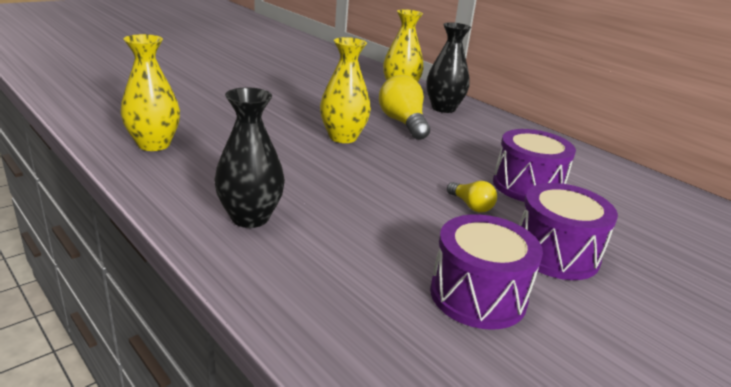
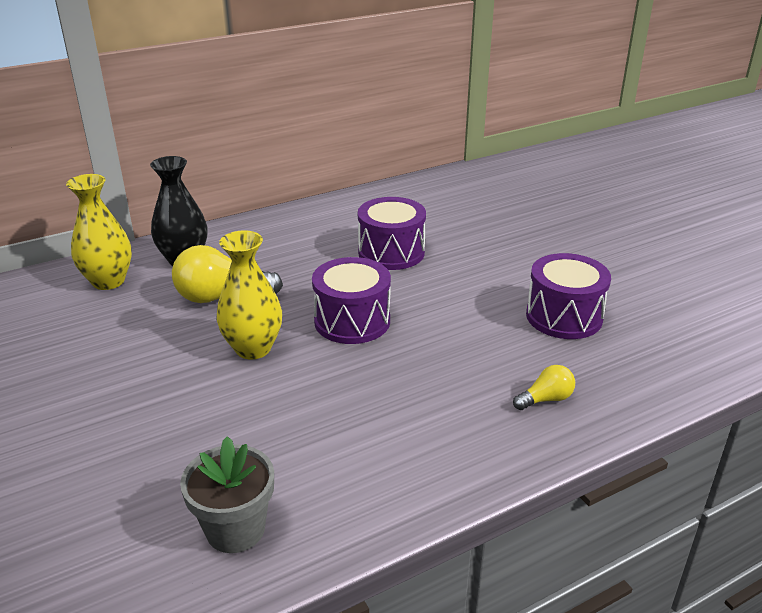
camera: 75 degrees left, 5 degrees up
(154, 144) = (235, 529): yellow vase -> grey flower pot
(250, 218) = (448, 434): black vase -> none
(471, 206) = (427, 291): yellow light bulb -> yellow light bulb (546, 399)
(555, 253) = (503, 268): purple drum -> purple drum (352, 321)

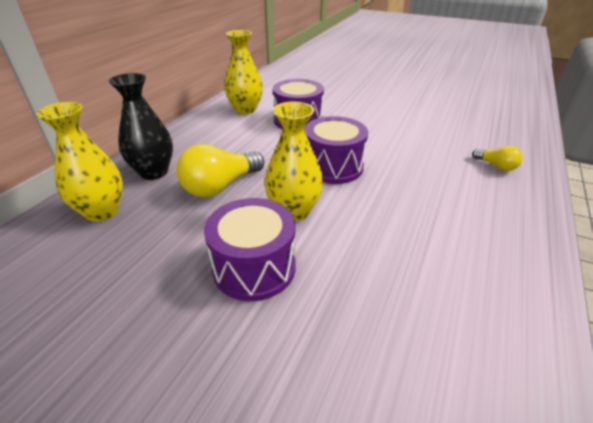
camera: 35 degrees left, 5 degrees up
(235, 529) = (477, 353): grey flower pot -> none
(352, 219) = (245, 109): none -> yellow vase
(546, 399) = (496, 166): yellow light bulb -> yellow light bulb turned 105 degrees clockwise
(564, 316) = (436, 122): purple drum -> purple drum (254, 267)

